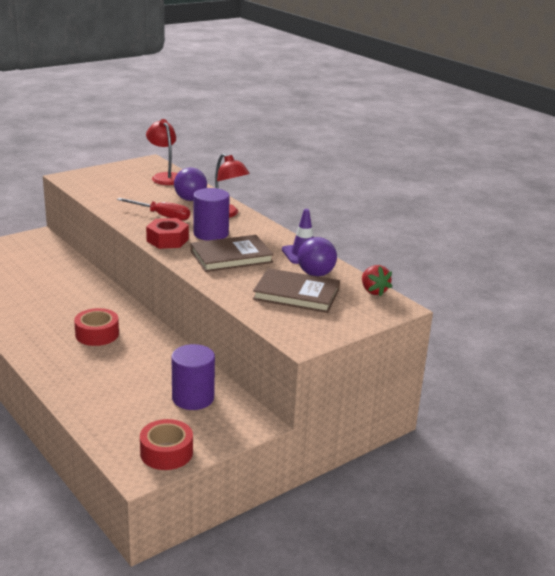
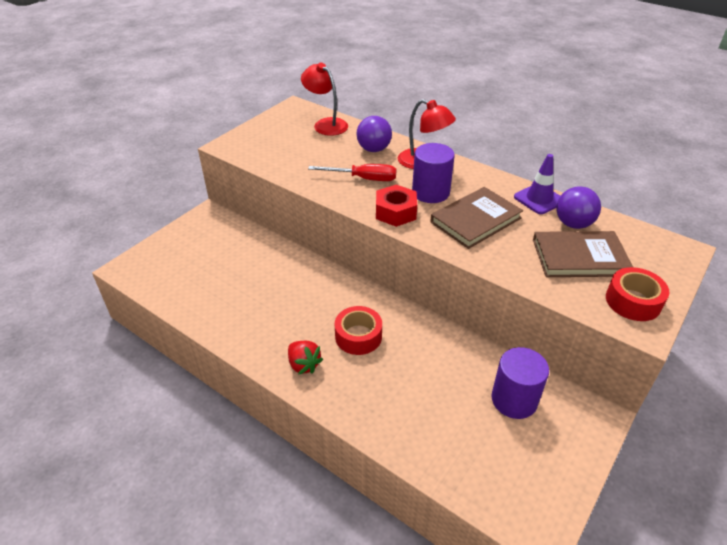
camera: 15 degrees left, 15 degrees up
(166, 452) = (545, 491): red tape -> red tape (633, 301)
(373, 291) = (643, 234): red strawberry -> red strawberry (303, 364)

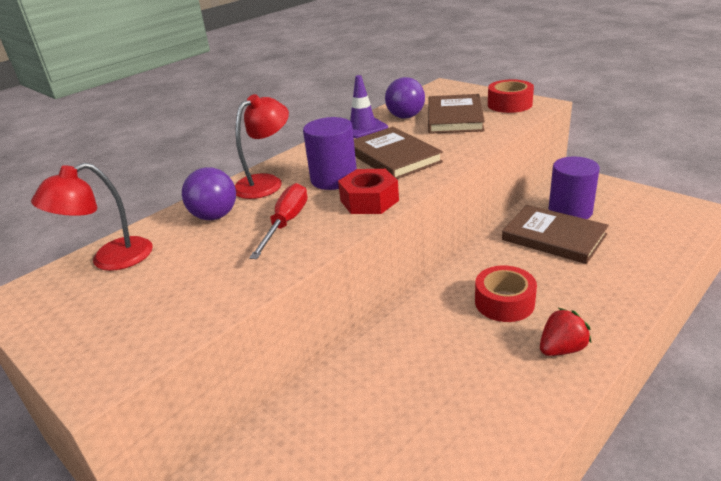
camera: 80 degrees left, 10 degrees down
(459, 379) = (553, 237): none -> brown book

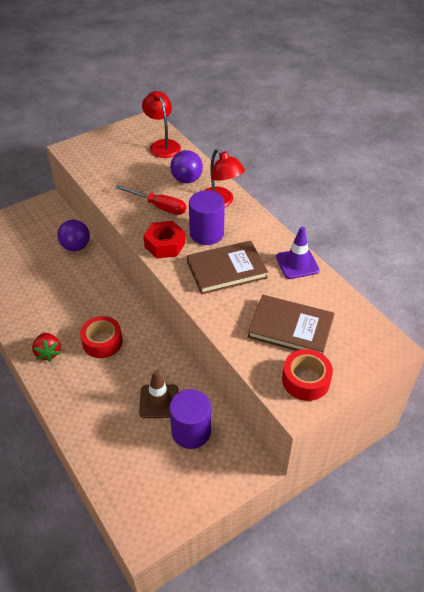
camera: 100 degrees right, 15 degrees up
(405, 117) = (309, 295): purple ball -> purple ball (76, 247)
(553, 237) = (159, 401): brown book -> brown traffic cone

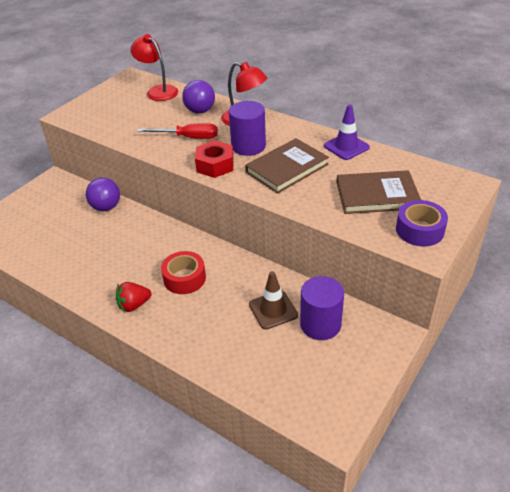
camera: 20 degrees left, 5 degrees down
(48, 352) = (134, 305): red strawberry -> red strawberry turned 105 degrees clockwise
(305, 380) = (419, 230): red tape -> purple tape

